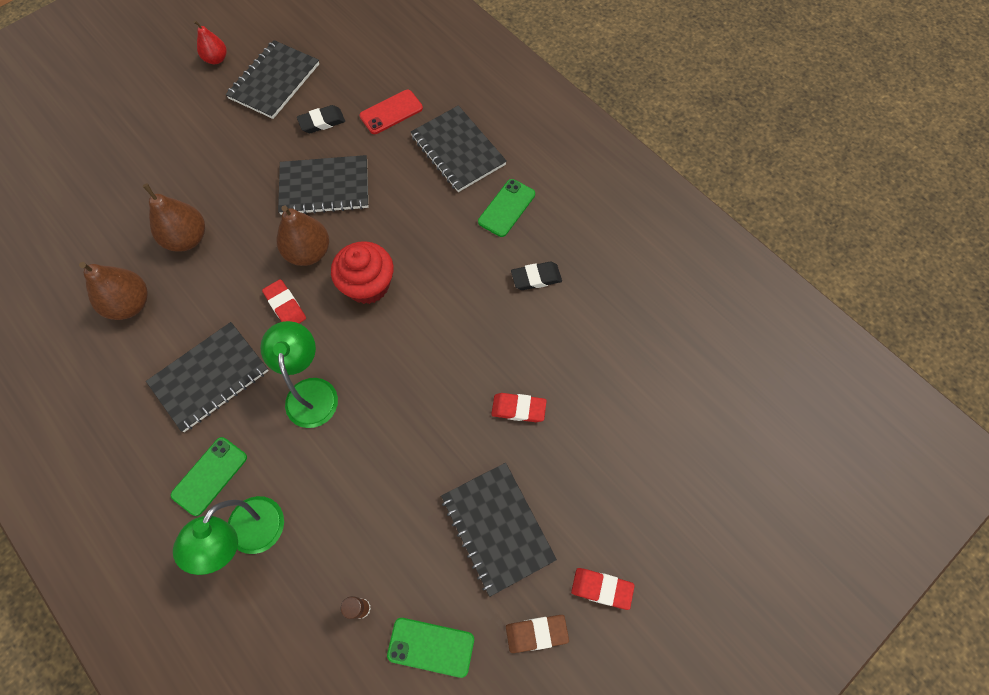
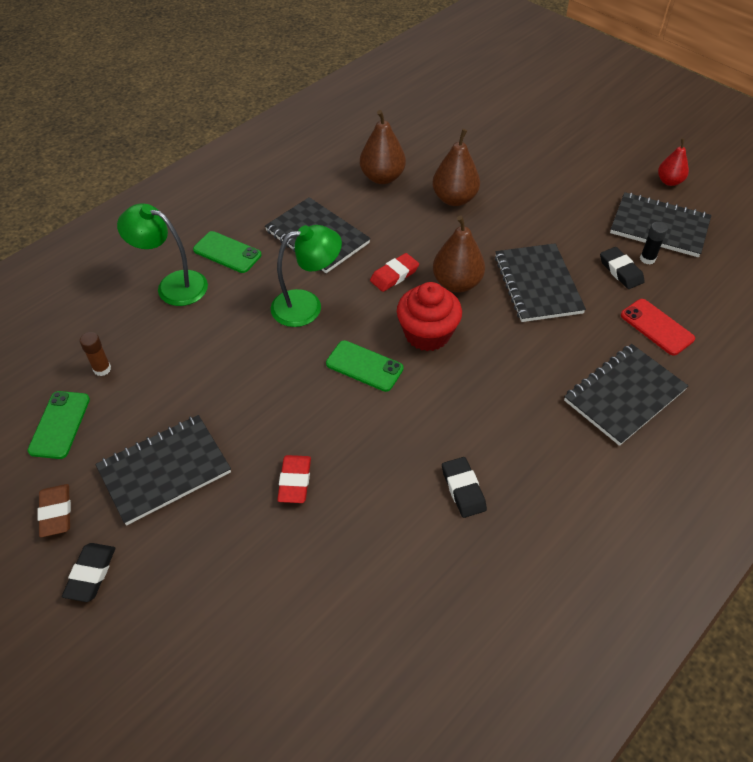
camera: 85 degrees right, 15 degrees down
(312, 99) = (647, 259): none -> black glue stick
(506, 208) = (555, 452): green phone -> green phone (364, 366)
(601, 588) = (91, 574): red eraser -> black eraser

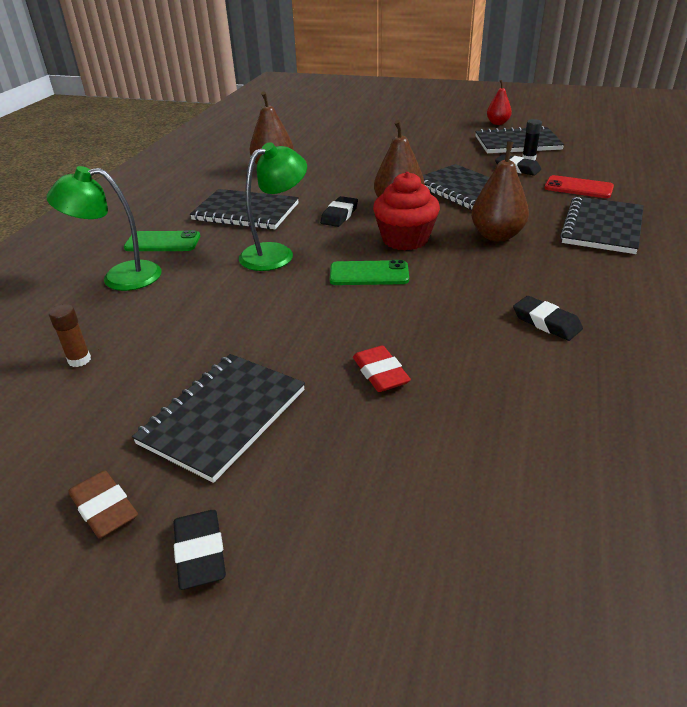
camera: 25 degrees left, 15 degrees down
(59, 425) = (54, 423): green phone -> none
(394, 275) = (339, 215): red eraser -> black eraser
(454, 199) = (347, 165): brown pear -> brown pear (497, 236)

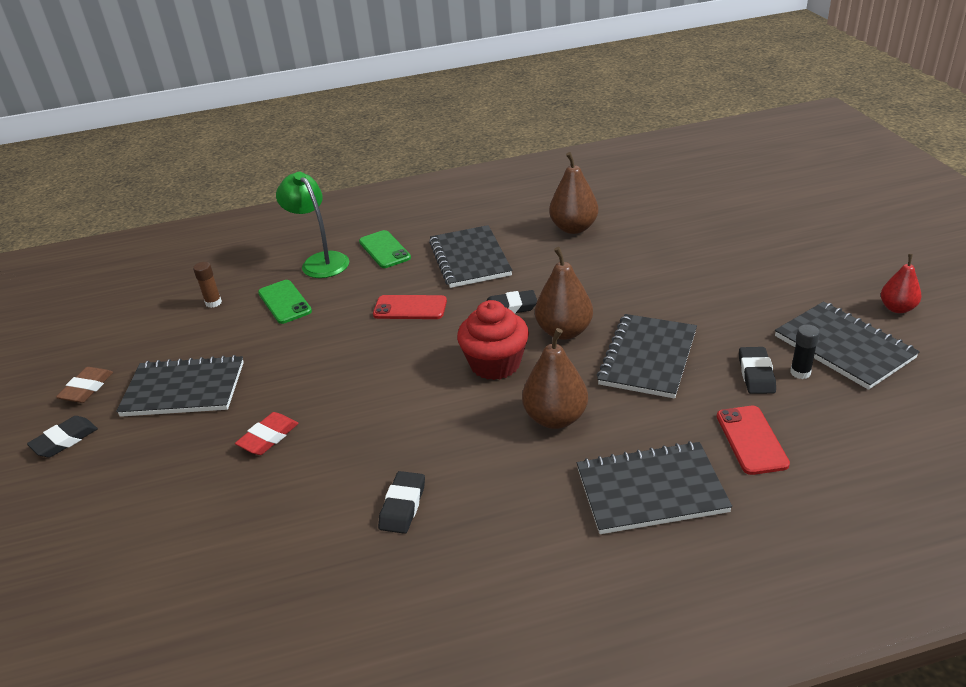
camera: 60 degrees right, 0 degrees up
(276, 253) = (410, 308): green lamp -> red phone
(369, 274) = (413, 370): green phone -> green phone (285, 302)

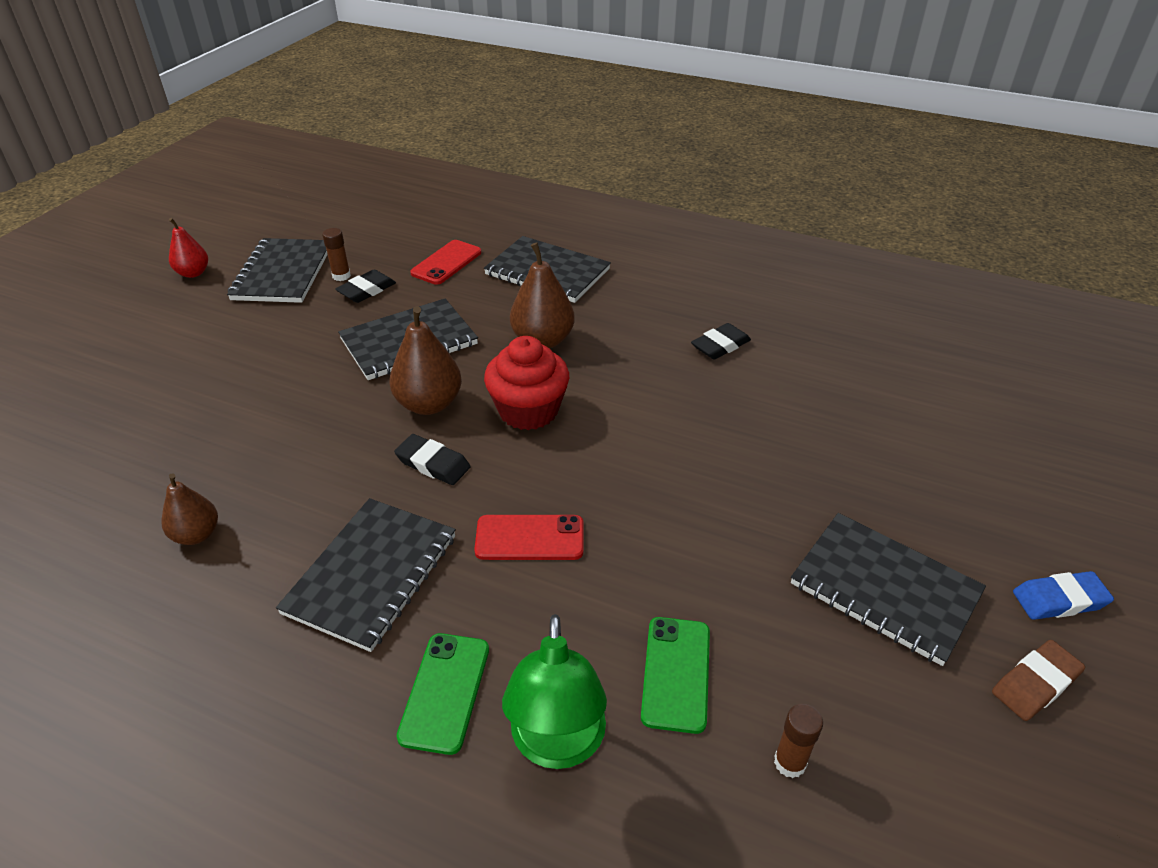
camera: 145 degrees left, 5 degrees up
(65, 440) = (1059, 600): black eraser -> blue eraser
(268, 437) = (803, 463): red eraser -> none
(410, 308) = (529, 538): red phone -> red phone turned 45 degrees counterclockwise
(573, 228) = (197, 535): brown pear -> brown pear, size x0.63
(800, 372) = (341, 276): black glue stick -> brown glue stick

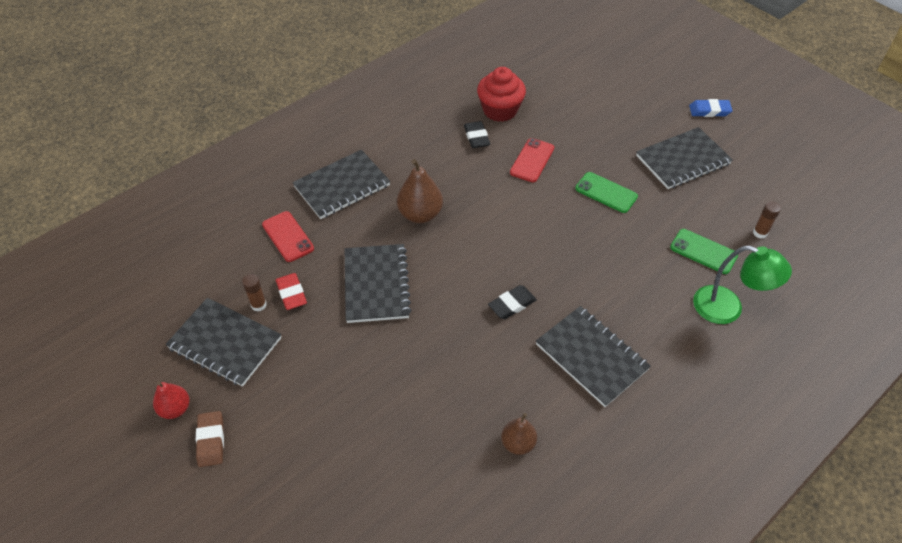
camera: 65 degrees left, 10 degrees up
(366, 290) = (291, 293): black eraser -> red eraser
(429, 404) = (453, 291): brown pear -> none
(444, 692) = (684, 344): green phone -> green phone (606, 193)
(528, 410) = (487, 244): red cupcake -> red cupcake (500, 110)
(529, 538) = (594, 277): red phone -> red phone (532, 160)
(1035, 684) = (747, 141): brown eraser -> brown eraser (211, 440)
(1059, 600) = (709, 111): blue eraser -> blue eraser turned 75 degrees clockwise

